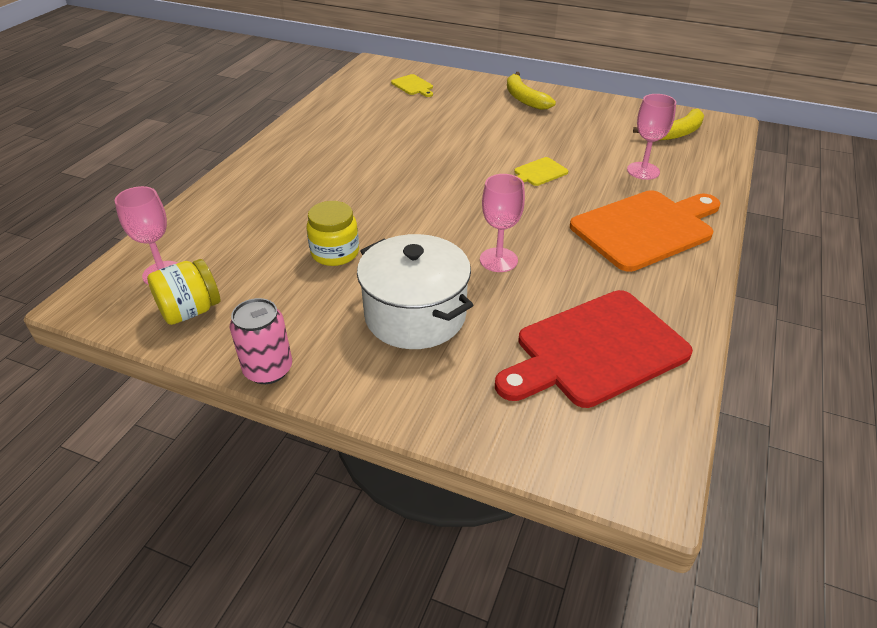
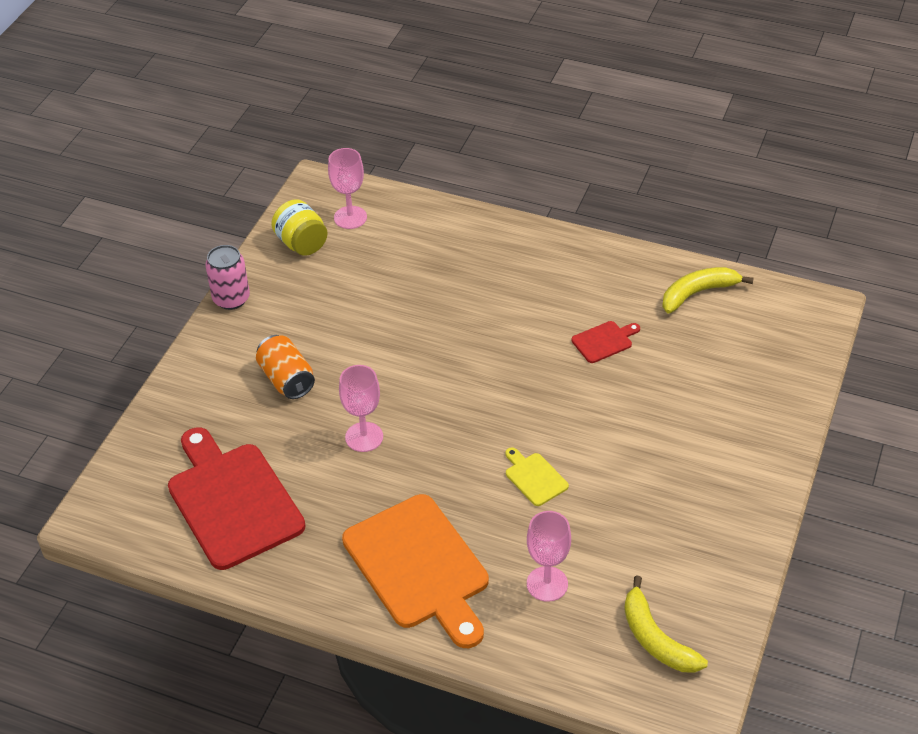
camera: 90 degrees right, 5 degrees up
(335, 253) = (378, 319): yellow jar -> none
(390, 138) = (604, 341): none -> red cutting board
(413, 86) = (757, 353): yellow cutting board -> none
(415, 315) = (287, 379): white pot -> orange can
(524, 99) = (739, 472): yellow banana -> yellow banana (697, 293)

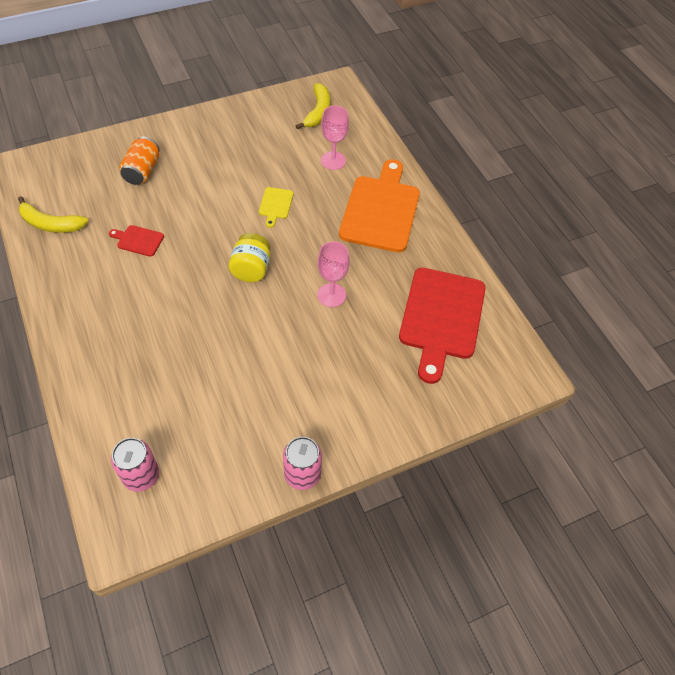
camera: 140 degrees left, 10 degrees up
(287, 379) = (334, 371): orange can -> orange can (142, 171)
(301, 244) = (202, 482): yellow jar -> yellow jar (251, 269)
(350, 217) = (141, 476): pink goblet -> pink can

